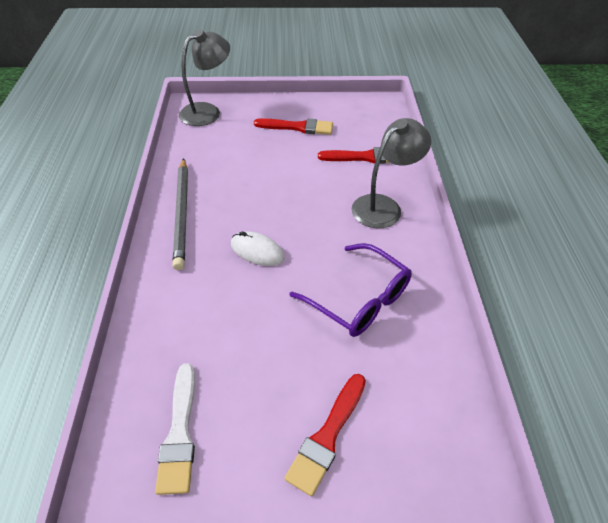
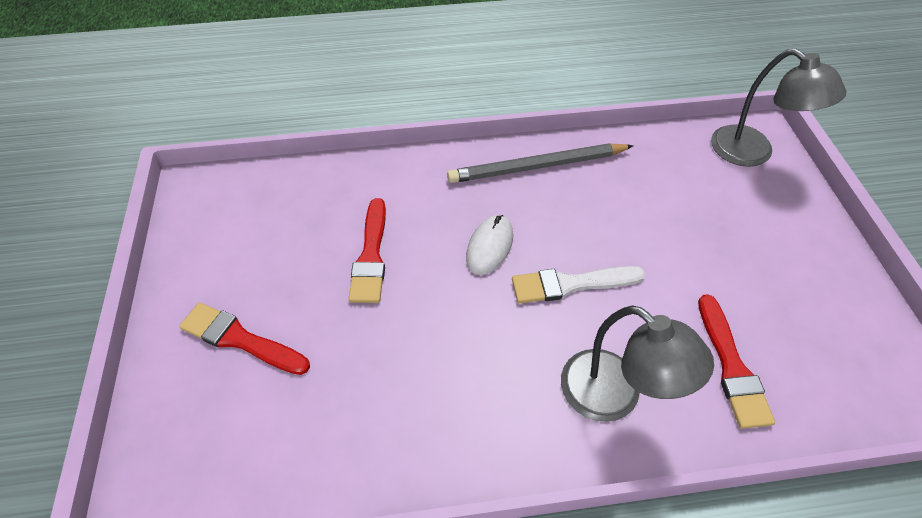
camera: 85 degrees right, 5 degrees up
(180, 433) = (257, 219): white brush -> white brush (571, 284)
(298, 127) = (769, 264): red brush -> red brush (371, 256)
(358, 299) = (423, 364): purple glasses -> none

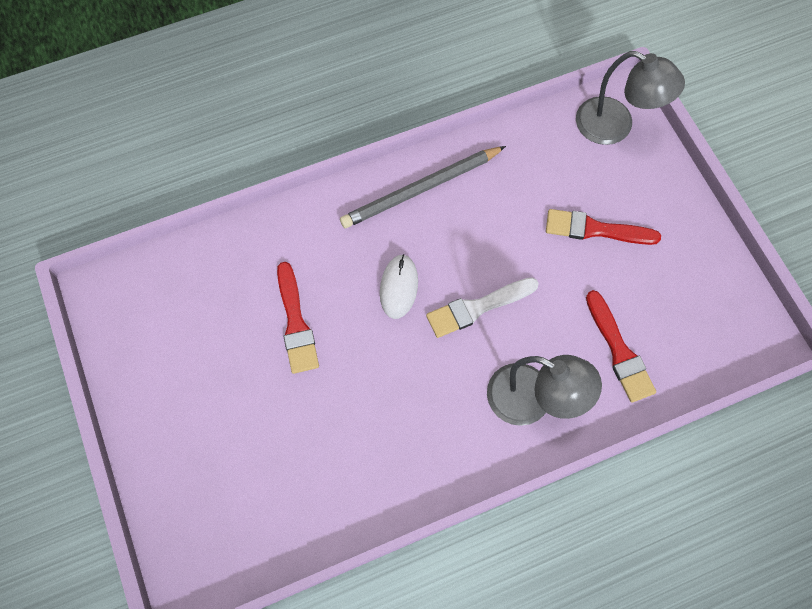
camera: 15 degrees left, 15 degrees up
(240, 339) = (210, 432): red brush -> red brush (595, 229)

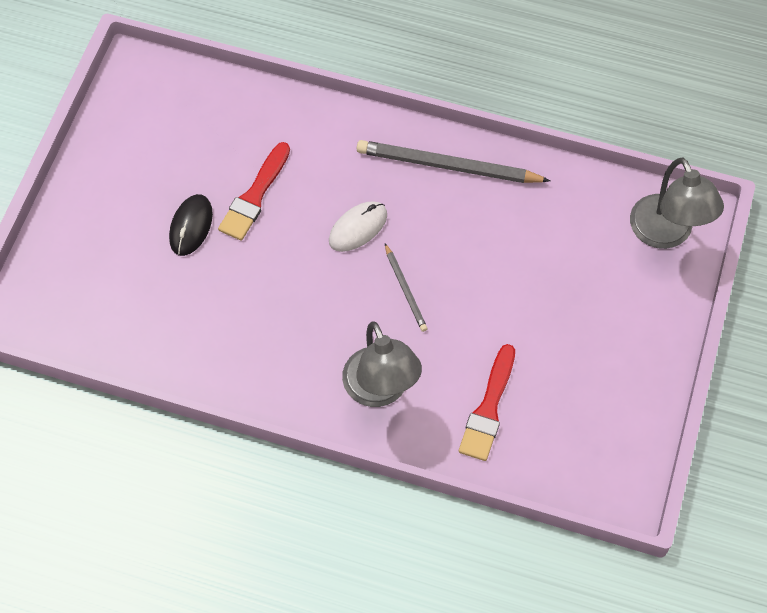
camera: 40 degrees right, 5 degrees down
(267, 387) = (191, 226): none -> black mouse
(477, 308) = (405, 289): white brush -> grey pencil
(595, 229) = (564, 302): red brush -> none

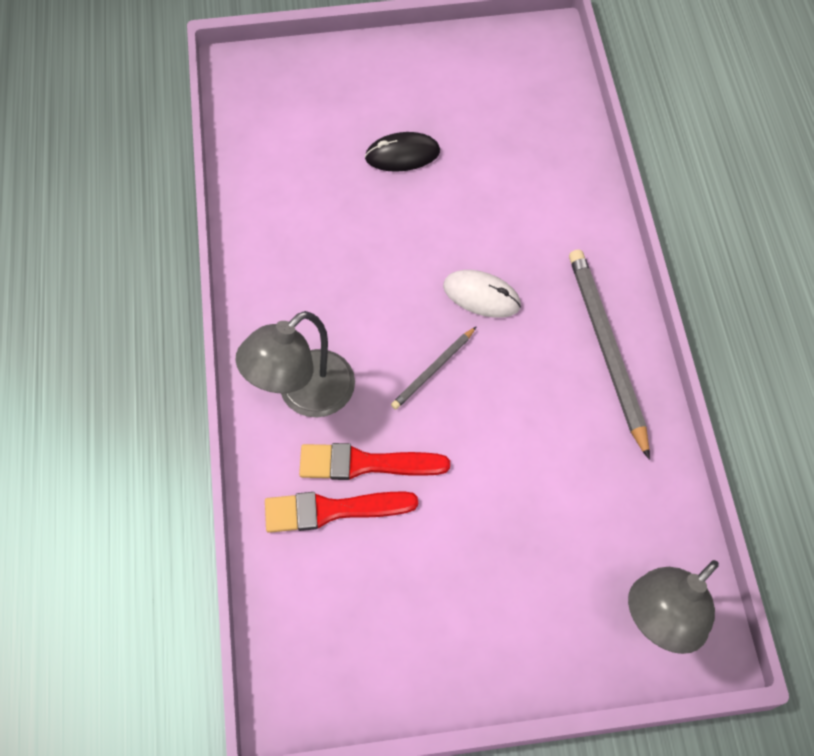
camera: 65 degrees right, 0 degrees up
(255, 196) = (466, 191): red brush -> red brush (365, 464)

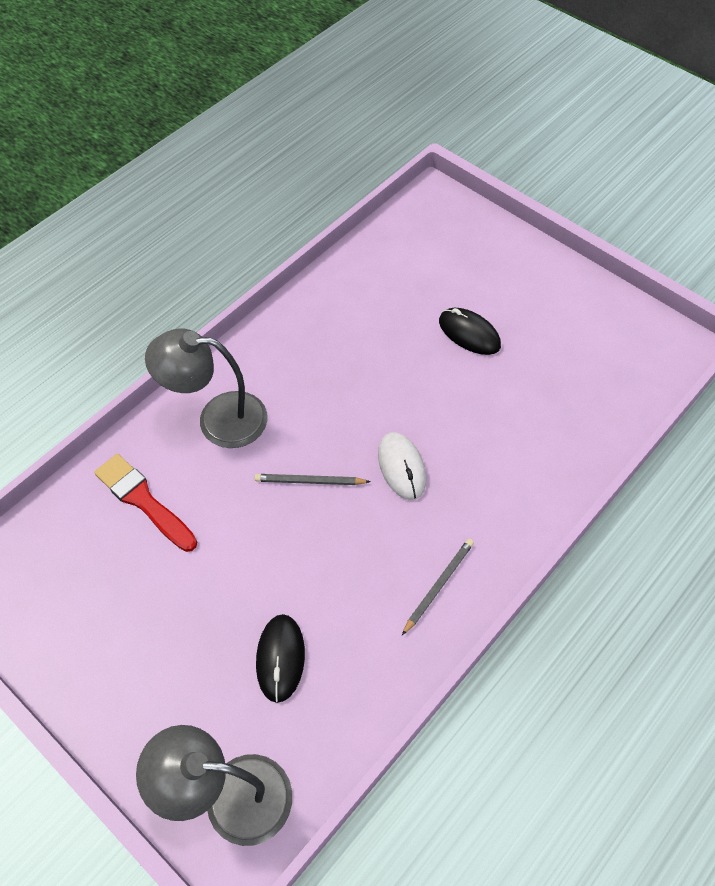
camera: 50 degrees right, 5 degrees down
(365, 464) = (196, 494): red brush -> none
(574, 504) = (280, 658): none -> black mouse
(606, 349) = (438, 585): grey pencil -> grey pencil, size x0.52

